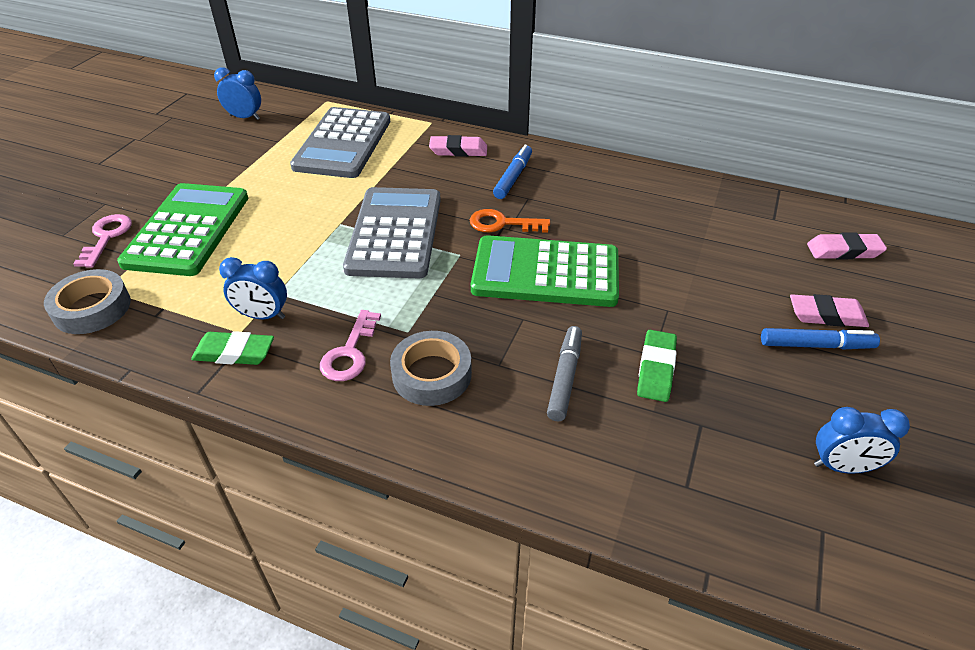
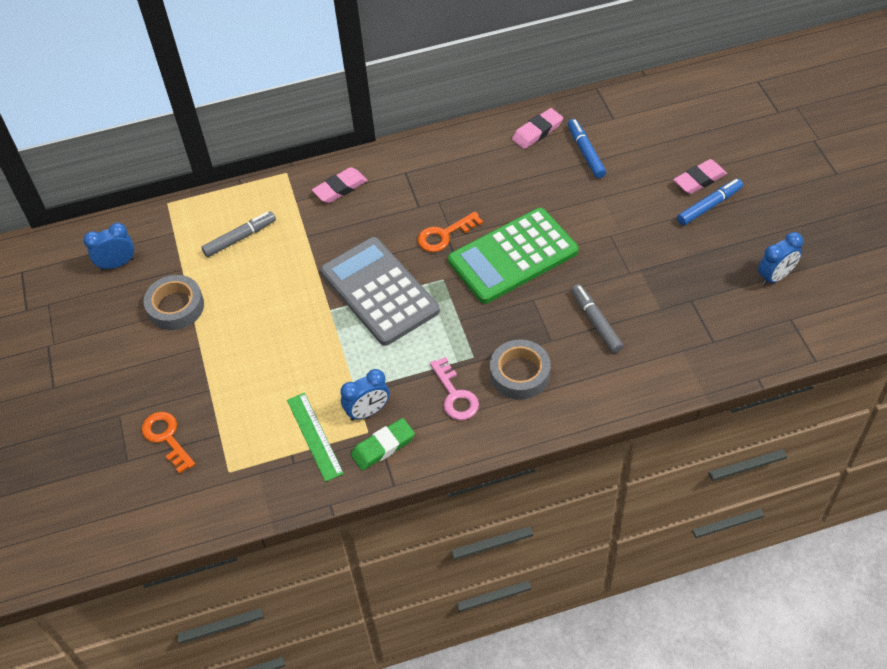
camera: 35 degrees left, 10 degrees up
(92, 308) = (241, 490): grey tape -> grey tape (175, 307)
(106, 237) = (166, 438): pink key -> orange key
(187, 230) = (222, 390): green calculator -> none
(198, 306) = (314, 436): none -> green ruler
(343, 144) = (240, 238): grey calculator -> grey marker
(513, 177) = (409, 189): blue marker -> blue marker (586, 152)
(656, 369) = (639, 282): green eraser -> none
(844, 251) = (673, 120): pink eraser -> pink eraser (537, 131)

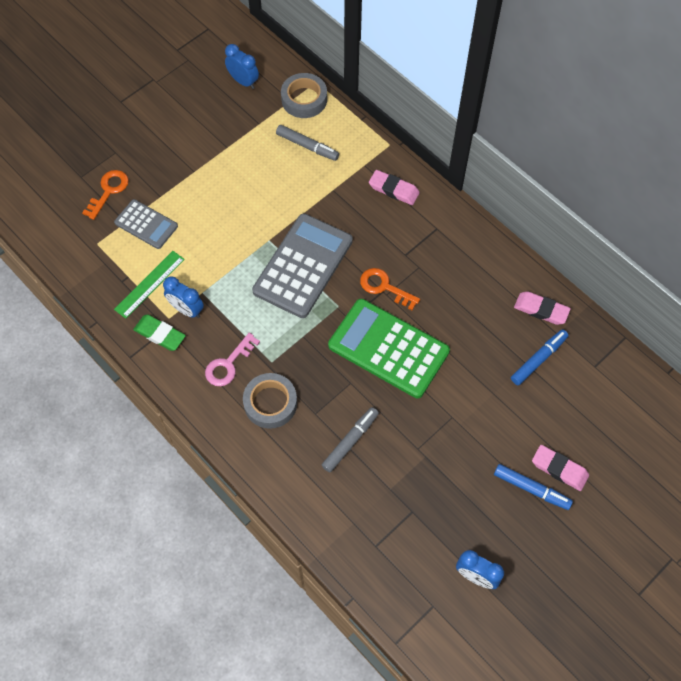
camera: 60 degrees right, 10 degrees up
(175, 307) = (222, 138): grey tape -> grey tape (304, 99)
(236, 415) = (146, 224): none -> grey calculator

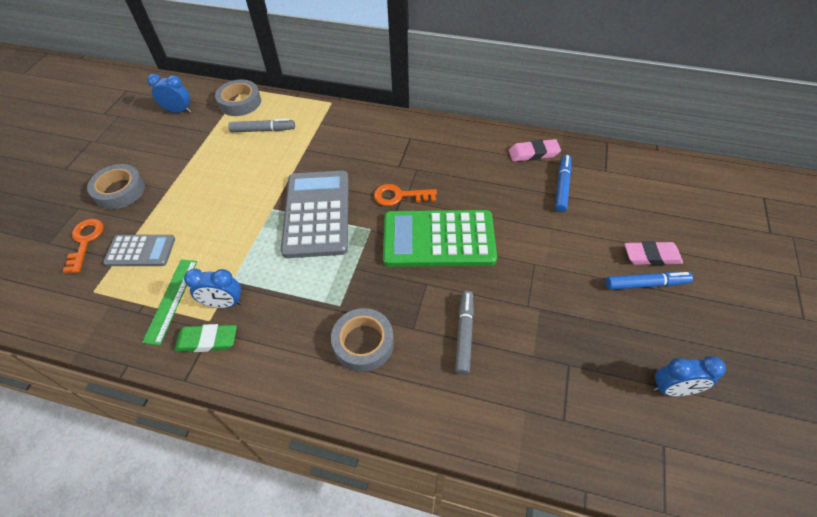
camera: 30 degrees left, 10 degrees down
(155, 152) = (120, 191): none -> grey tape
(228, 364) = (298, 330): pink key -> none
(393, 190) = (356, 128): pink eraser -> none

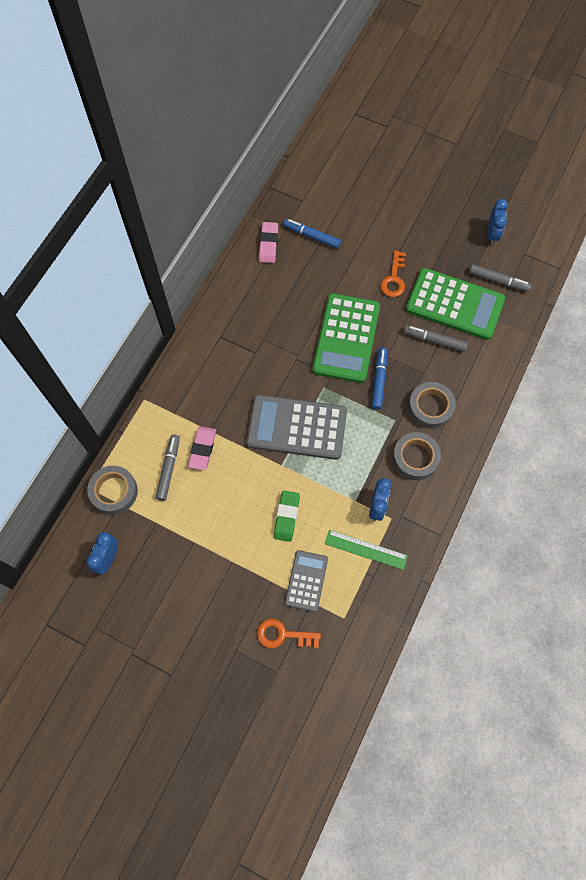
camera: 80 degrees left, 15 degrees up
(120, 191) = (222, 610): grey tape -> grey tape (415, 458)
(207, 340) = (409, 519): green eraser -> green eraser (286, 517)
(400, 196) = (292, 358): orange key -> orange key (394, 278)
(529, 352) = (455, 304): none -> green calculator
(593, 408) = (498, 281): none -> grey marker
(646, 284) = (415, 217): blue marker -> blue marker (379, 380)
(651, 256) = (392, 204): pink eraser -> pink eraser (202, 449)

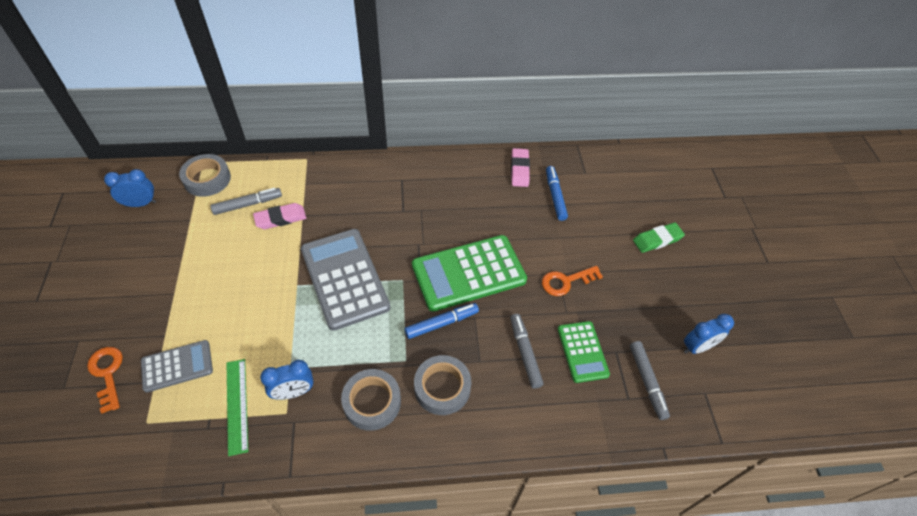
camera: 55 degrees right, 15 degrees down
(268, 244) = (519, 170): pink eraser -> pink eraser turned 60 degrees counterclockwise
(286, 517) = (242, 315): green eraser -> green eraser (657, 240)
(455, 304) = (582, 351): green calculator -> green calculator, size x0.56

